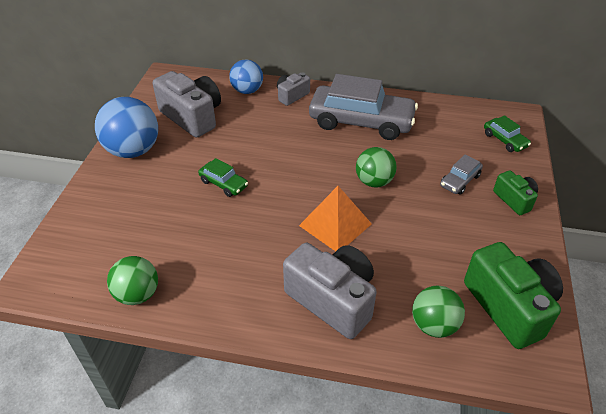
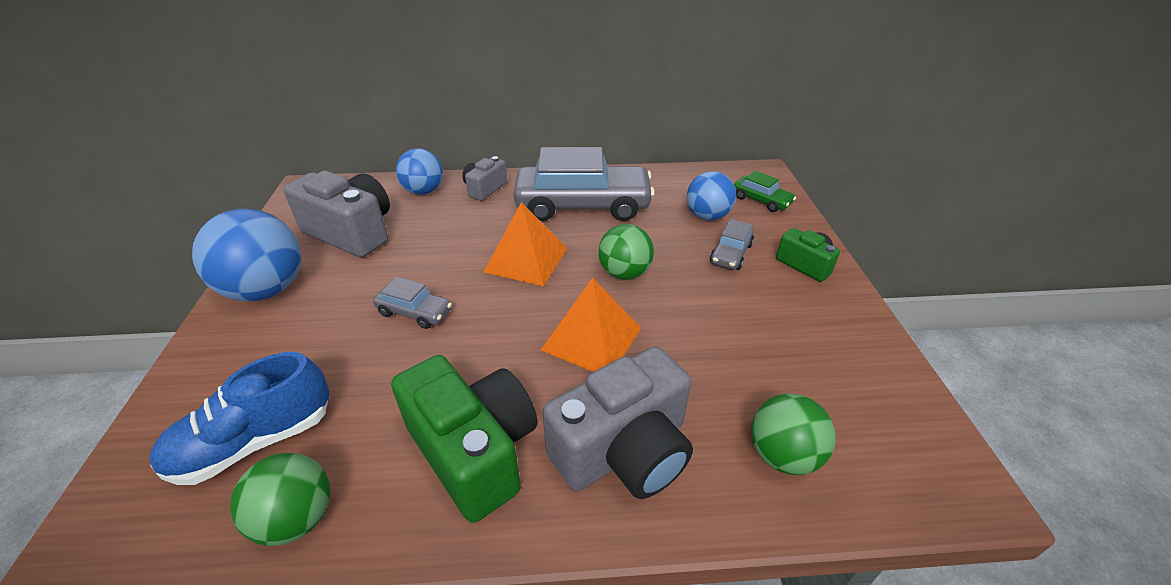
camera: 15 degrees left, 5 degrees down
(119, 247) = (255, 442): none -> blue shoe
(223, 183) = (415, 312): green car -> grey car
(307, 159) = (526, 260): none -> orange pyramid
(332, 300) = (624, 451): grey camera -> grey camera turned 120 degrees clockwise
(454, 146) = (707, 216): none -> blue ball
(509, 306) = (868, 403): green camera -> green camera (474, 451)

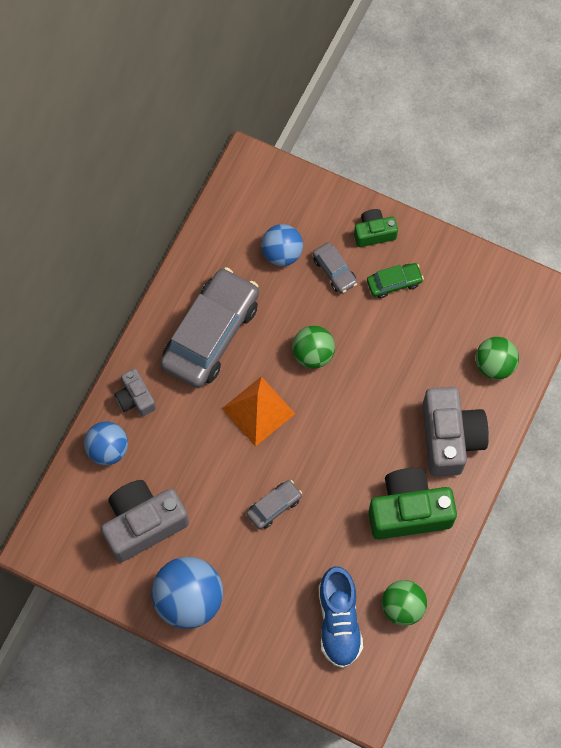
camera: 60 degrees left, 30 degrees up
(592, 338) = (362, 410): orange pyramid -> none
(761, 200) = (286, 198): green car -> green car (394, 283)

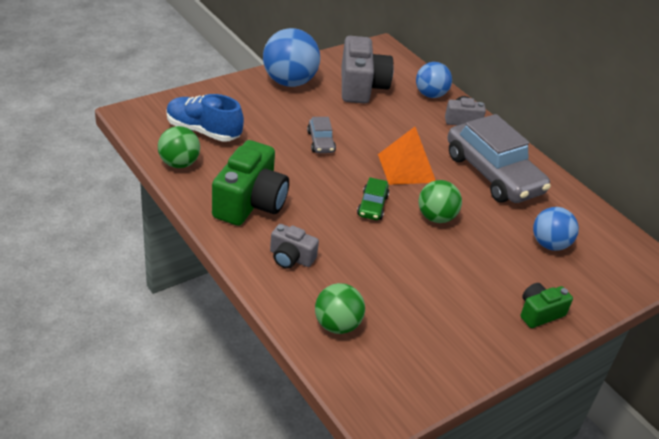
camera: 115 degrees right, 30 degrees down
(334, 271) = (512, 267): grey car -> none
(374, 233) = (539, 313): green camera -> green camera turned 135 degrees counterclockwise
(394, 283) = (475, 300): green car -> green car (372, 206)
(449, 438) = (291, 258): grey camera -> grey camera, size x0.54

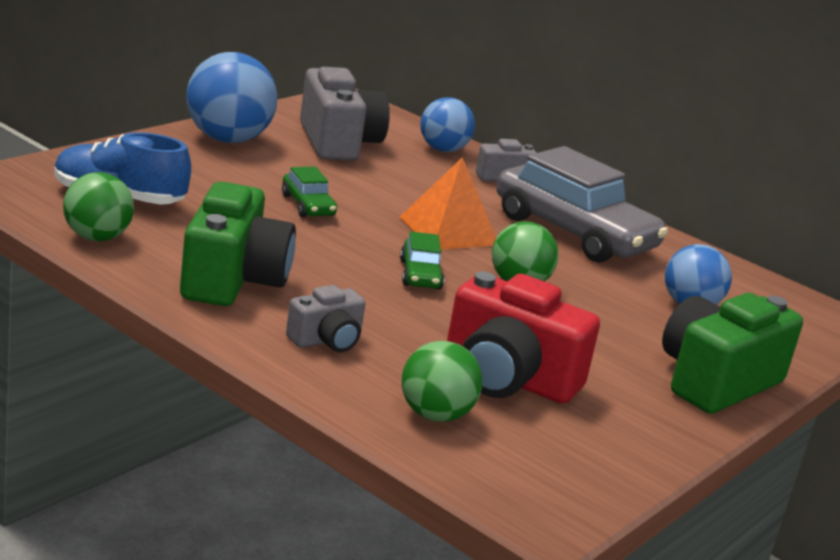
camera: 15 degrees left, 15 degrees down
(291, 258) = (326, 340): grey camera -> grey camera turned 45 degrees counterclockwise
(320, 142) = (308, 205): grey car -> green car
(396, 298) = (508, 378): none -> red camera
(539, 313) = (716, 381): green camera -> green camera, size x1.86

